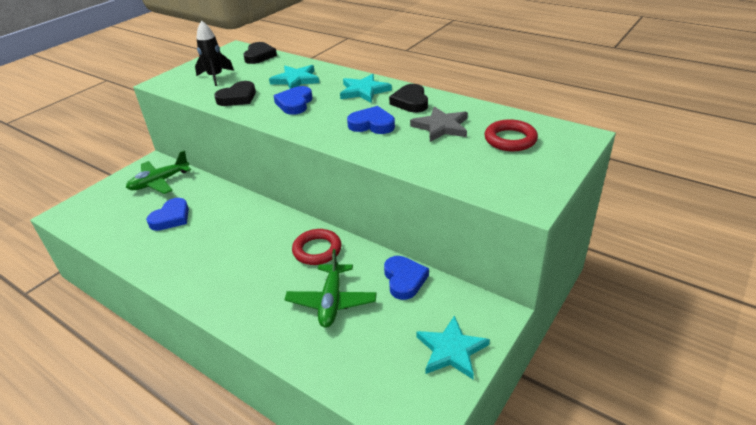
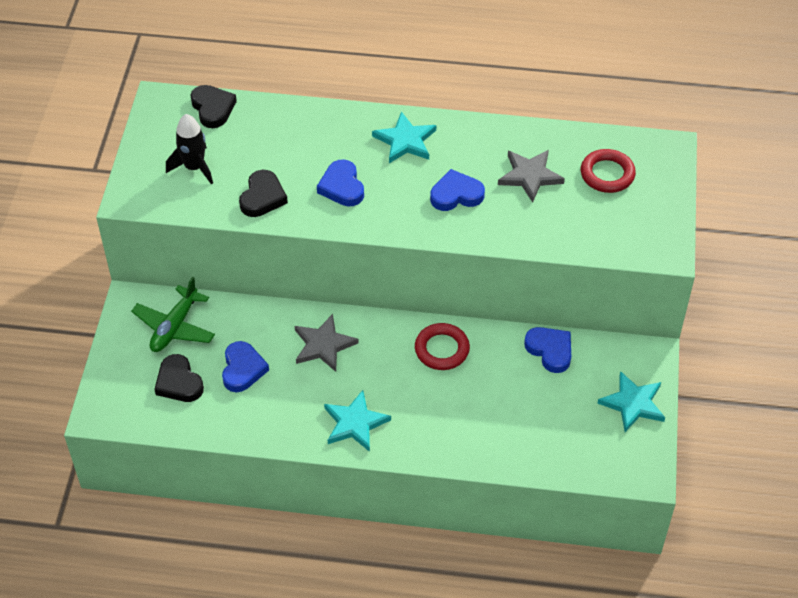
camera: 30 degrees left, 15 degrees up
(237, 220) = (323, 345): none -> grey star
(296, 80) = (306, 144): turquoise star -> turquoise star (355, 423)
(331, 301) = (499, 399): green plane -> none
(410, 102) = (471, 145): black heart -> black heart (179, 382)

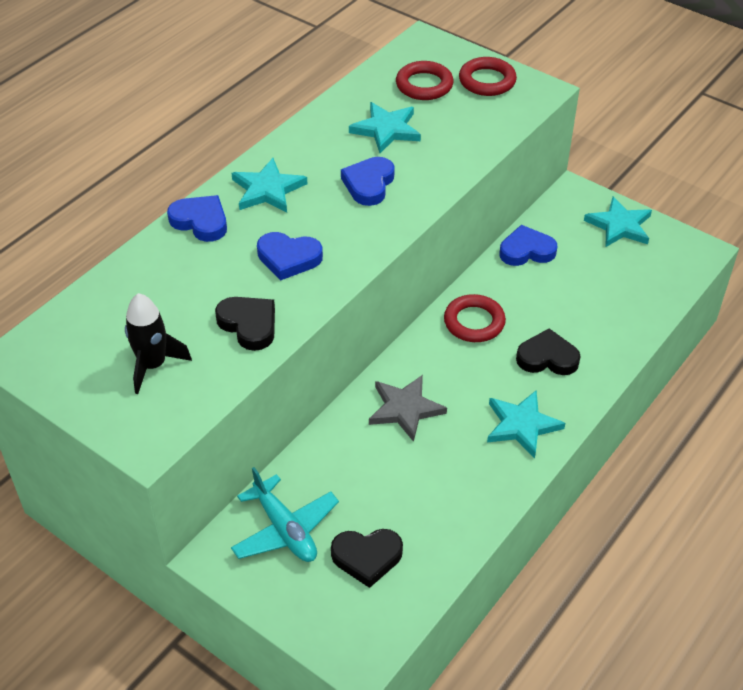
camera: 60 degrees left, 5 degrees down
(174, 327) = (285, 529): green plane -> turquoise plane
(213, 108) = (78, 315): black heart -> black heart (547, 358)
(243, 369) = (389, 490): blue heart -> blue heart (200, 221)
(529, 176) = (386, 130): grey star -> turquoise star
(648, 211) = (487, 81): none -> red ring

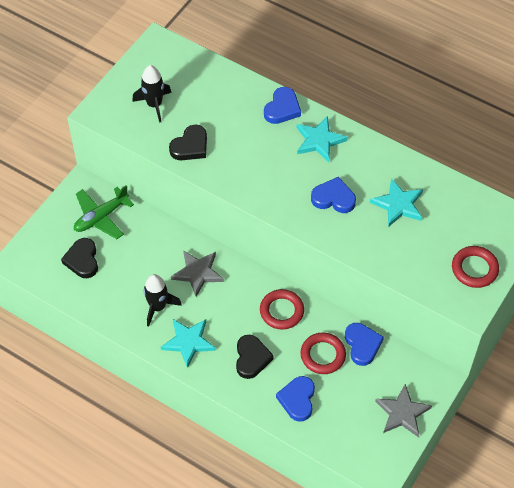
camera: 85 degrees right, 10 degrees up
(285, 529) = (101, 217): turquoise plane -> green plane
(288, 258) = (252, 160): blue heart -> blue heart (297, 400)
(424, 85) = (460, 226): red ring -> red ring (323, 355)
(461, 459) = (158, 307): none -> black rocket
(619, 225) = (402, 413): turquoise star -> grey star

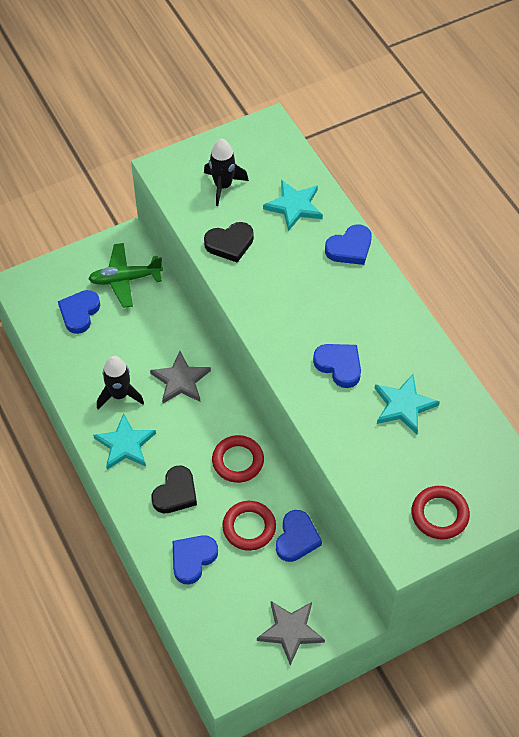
camera: 30 degrees right, 0 degrees up
(82, 260) = (79, 313): black heart -> blue heart
(319, 140) = (366, 299): turquoise star -> turquoise star (294, 206)

